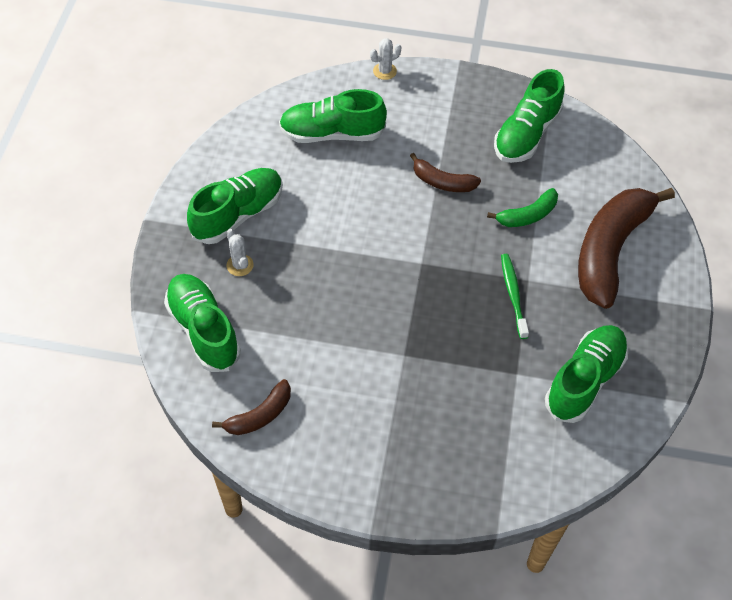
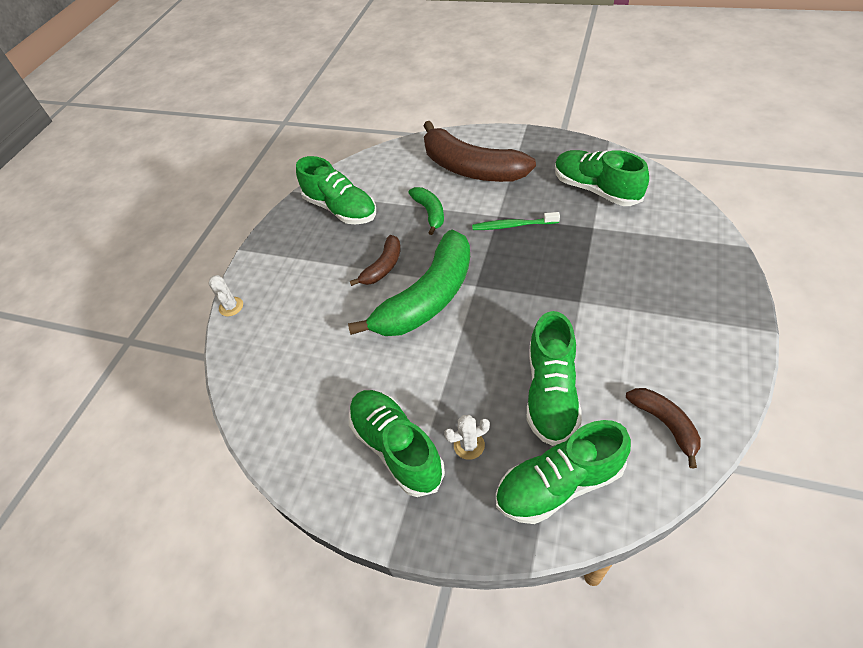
camera: 75 degrees left, 5 degrees down
(332, 133) = (301, 354): green shoe -> green shoe (551, 393)
(402, 223) = (428, 298): none -> green banana

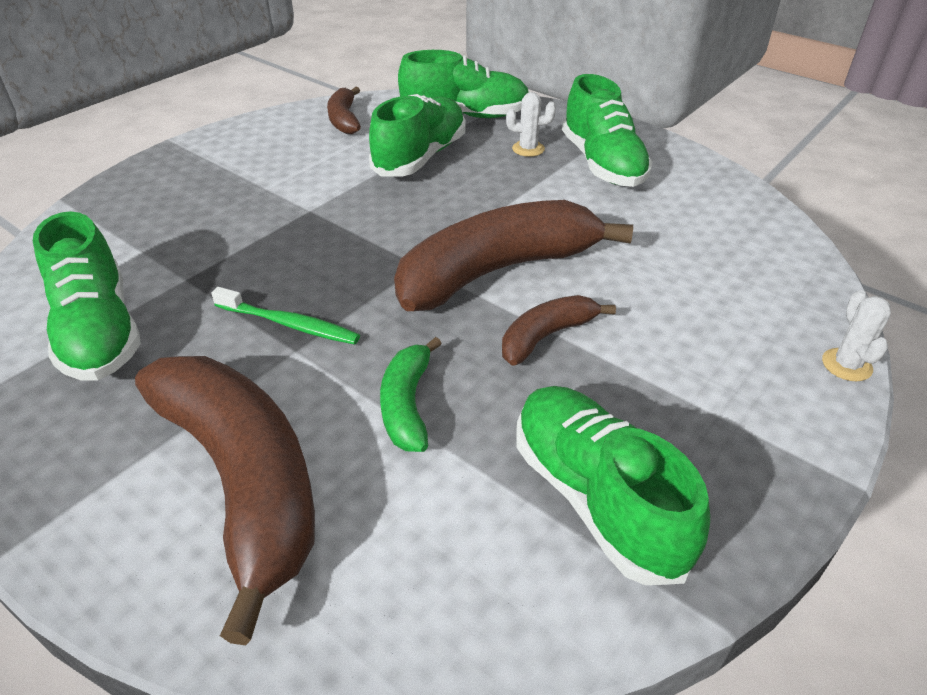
camera: 165 degrees left, 10 degrees down
(428, 298) = (497, 271): green banana -> brown banana

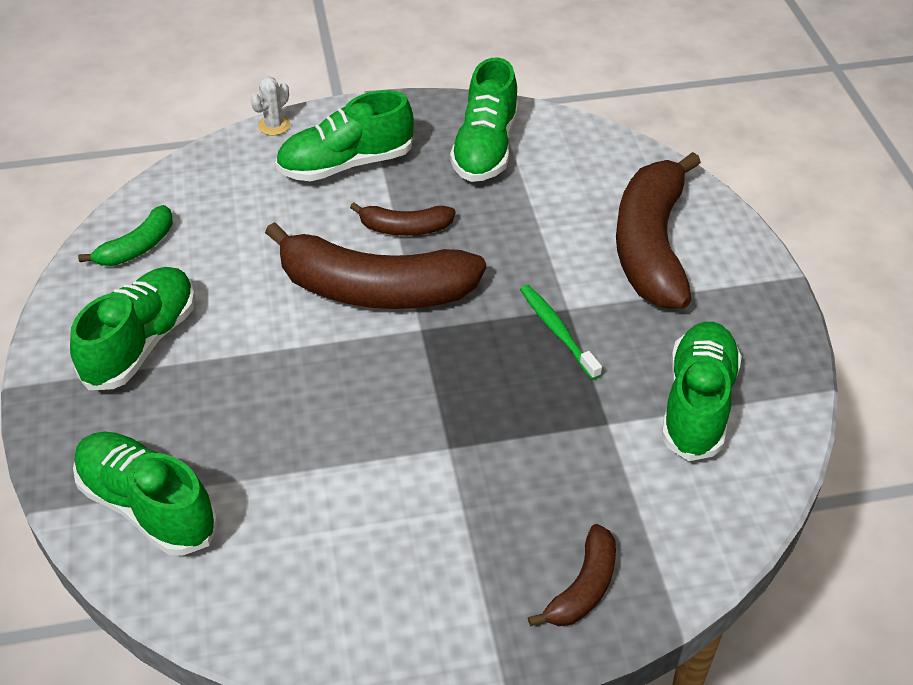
camera: 140 degrees left, 5 degrees up
(344, 119) = (277, 594): brown banana -> brown banana (583, 588)
(407, 405) = (530, 236): green banana -> green banana (137, 247)
(420, 157) = (277, 461): green shoe -> green shoe (346, 164)
(528, 149) = (169, 405): white cactus -> none

